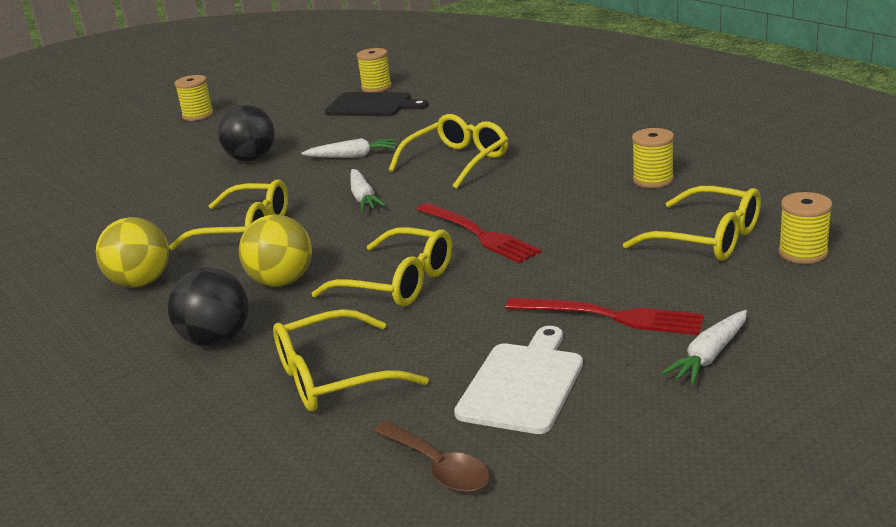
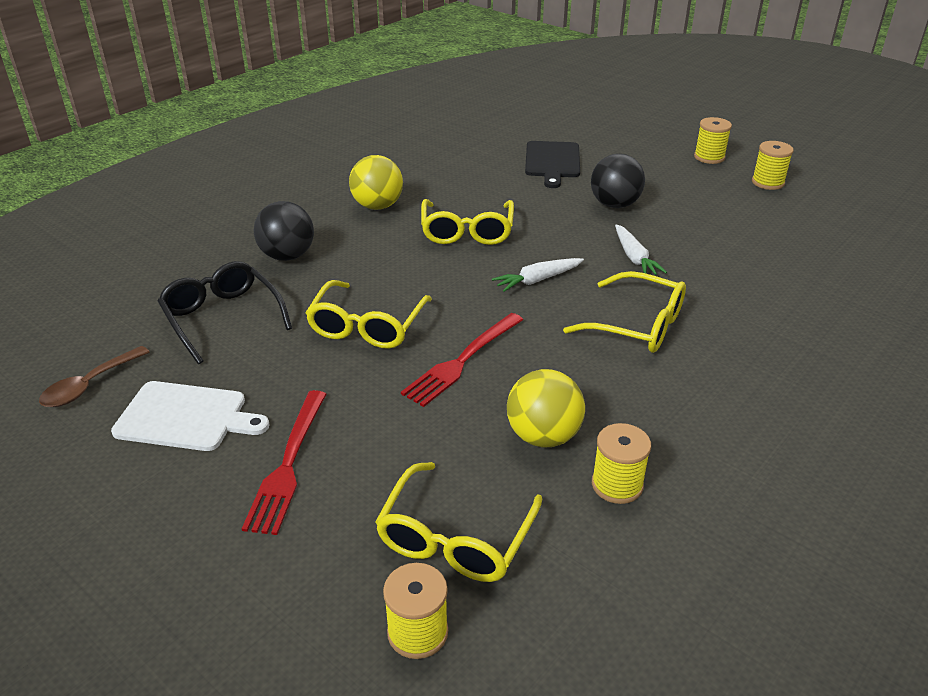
camera: 75 degrees right, 10 degrees up
(281, 282) = (373, 267): yellow ball -> yellow ball (543, 436)
(333, 377) = (222, 317): yellow glasses -> black glasses
(372, 105) = (777, 247): black cutting board -> black cutting board (552, 162)
(376, 88) = (833, 241): yellow spool -> yellow spool (768, 182)
(709, 356) = (201, 539): white carrot -> none

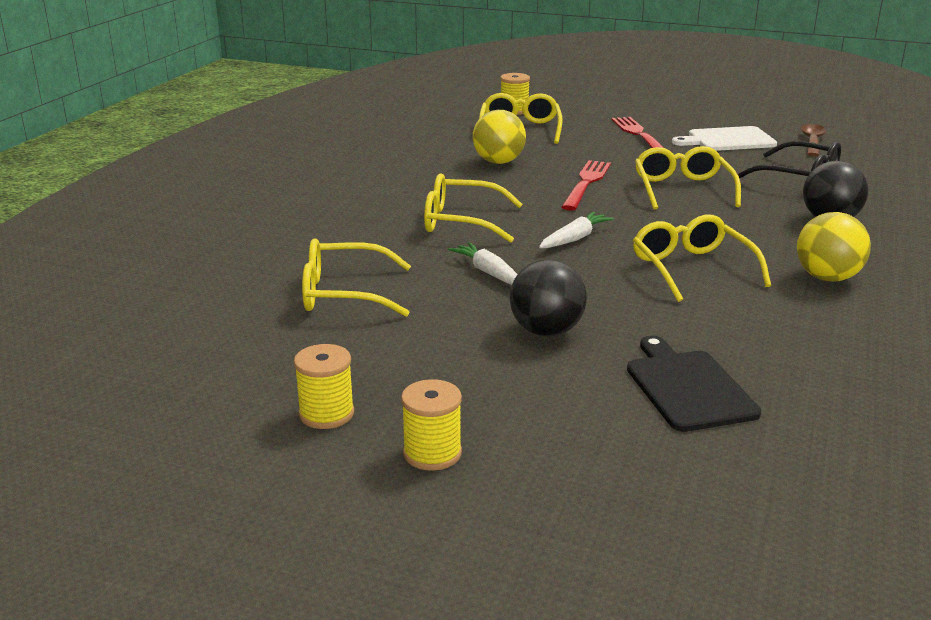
camera: 160 degrees right, 10 degrees down
(617, 485) = (441, 153): yellow spool -> none
(762, 260) = (343, 293): none -> yellow glasses

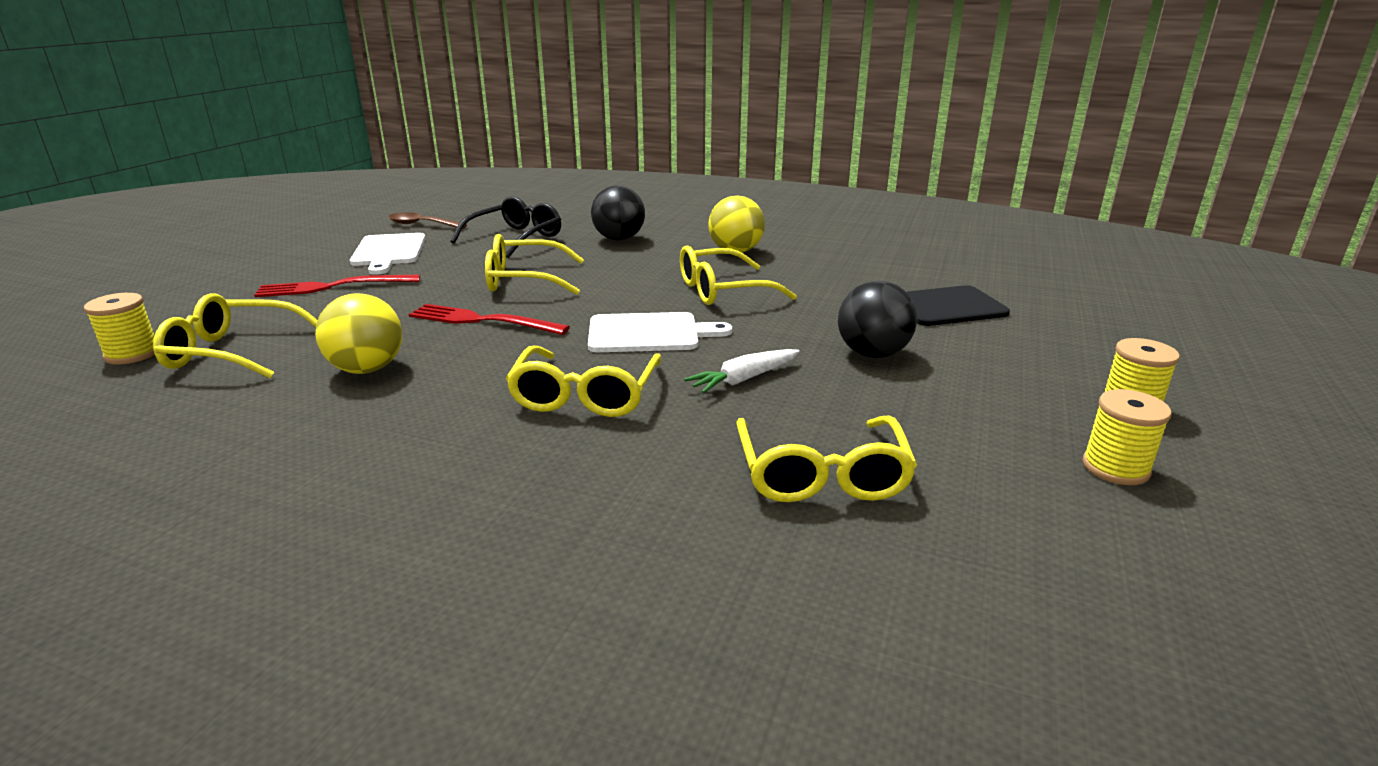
camera: 90 degrees left, 0 degrees up
(574, 238) = (649, 333): white carrot -> white cutting board

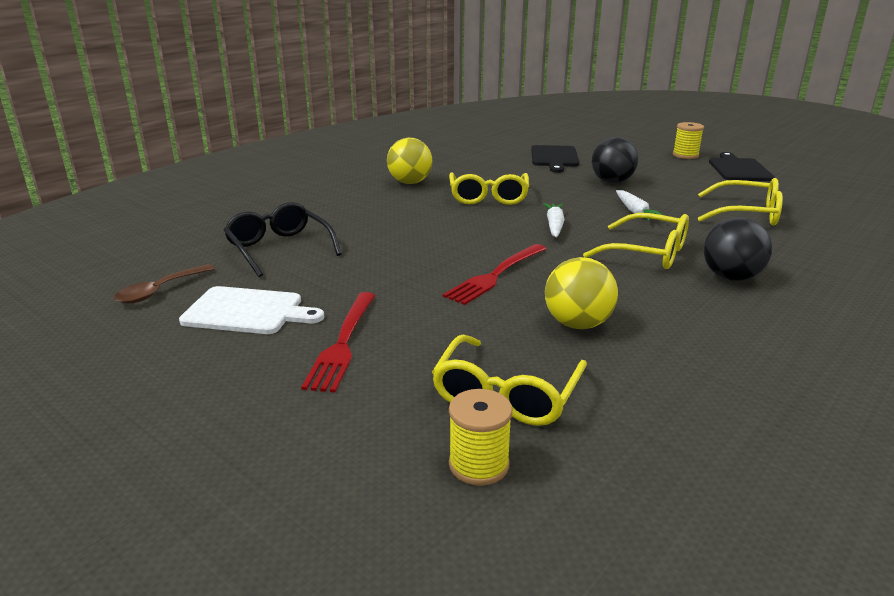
camera: 70 degrees left, 0 degrees up
(524, 280) = (408, 254): yellow glasses -> none
(619, 239) = (335, 211): black ball -> black ball (731, 277)
(649, 333) = (554, 225): white cutting board -> white carrot
(1115, 468) = (738, 169): yellow spool -> black cutting board

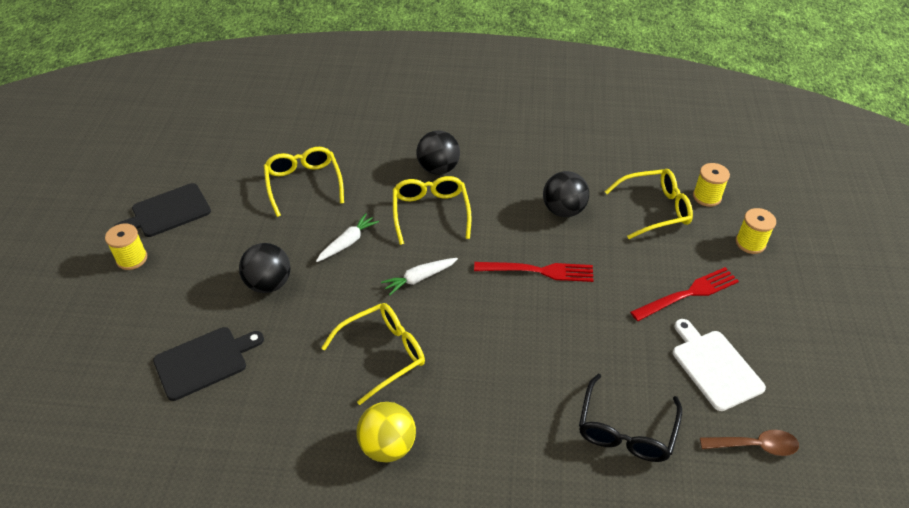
camera: 125 degrees left, 20 degrees up
(337, 446) = (750, 243): none -> yellow spool
(577, 324) = (563, 210): yellow ball -> black ball

